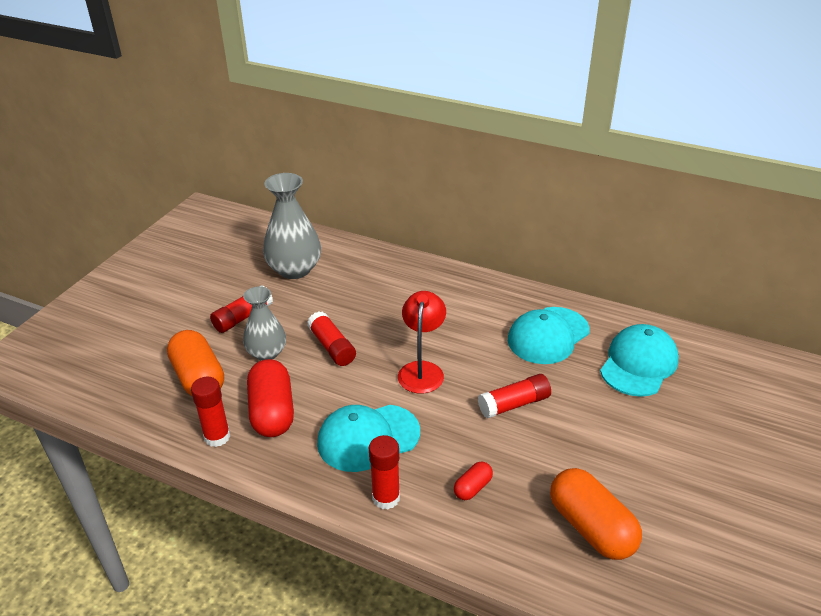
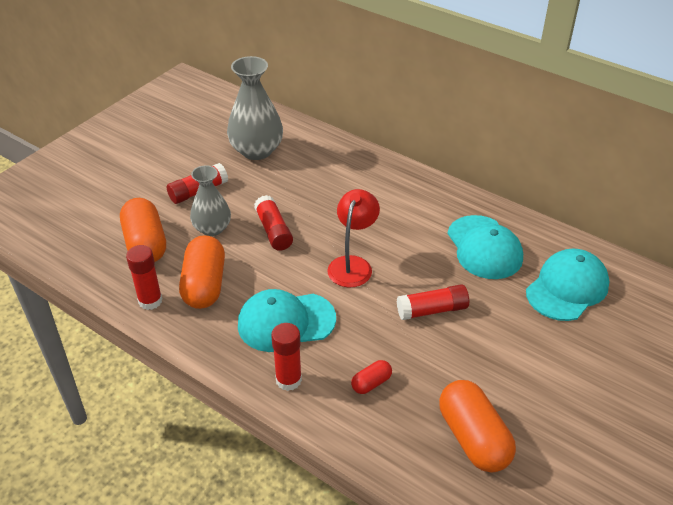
camera: 10 degrees right, 5 degrees up
(272, 412) = (204, 285): red capsule -> orange capsule
(548, 335) = (484, 247): turquoise cap -> turquoise cap turned 75 degrees counterclockwise

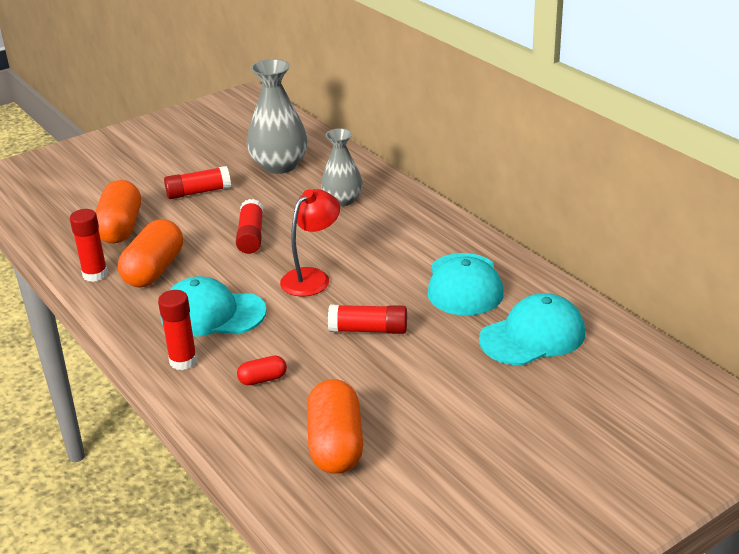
camera: 20 degrees right, 10 degrees down
(212, 228) = (192, 225): grey vase -> grey vase (342, 200)

